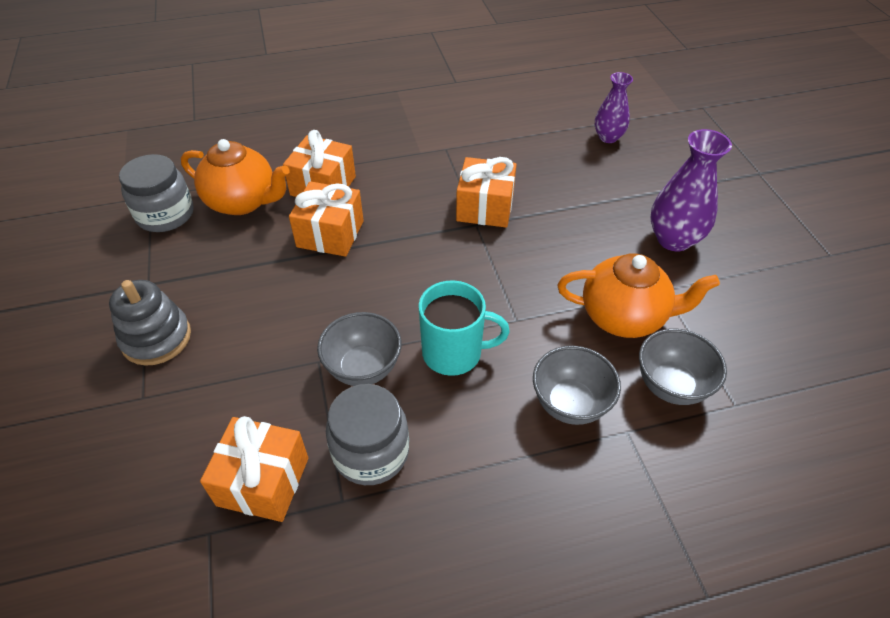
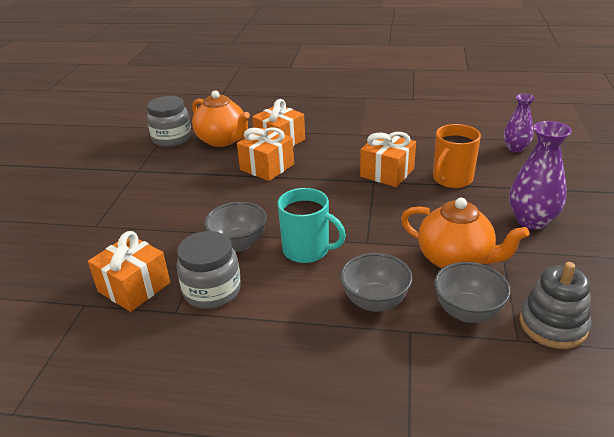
camera: 25 degrees right, 15 degrees down
(156, 338) = (124, 198): grey stacking toy -> grey stacking toy (553, 325)
(562, 200) = (452, 179): none -> orange mug

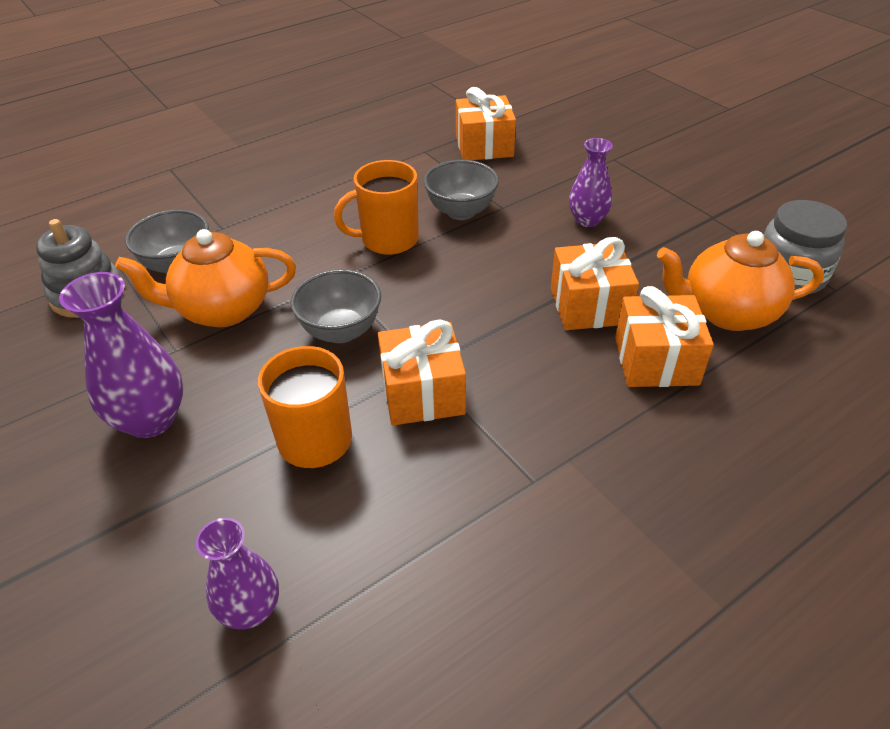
camera: 135 degrees right, 10 degrees up
(189, 200) = (587, 220): none -> purple vase
(212, 291) = (421, 173): grey jar -> none
(307, 250) = (388, 239): turquoise mug -> orange mug
(375, 302) = (272, 232): grey bowl -> grey bowl (341, 331)

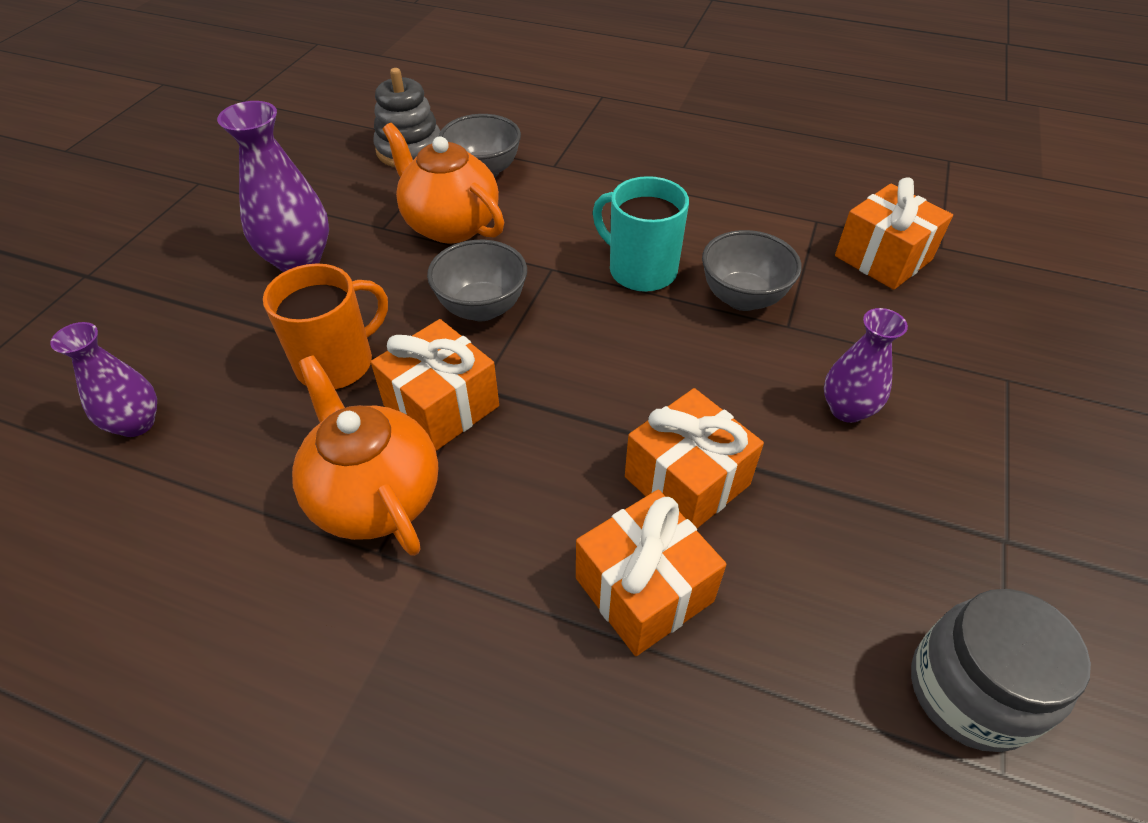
camera: 55 degrees right, 5 degrees up
(388, 239) = (641, 270): orange mug -> turquoise mug
(727, 312) = (806, 636): orange teapot -> orange teapot (375, 496)

